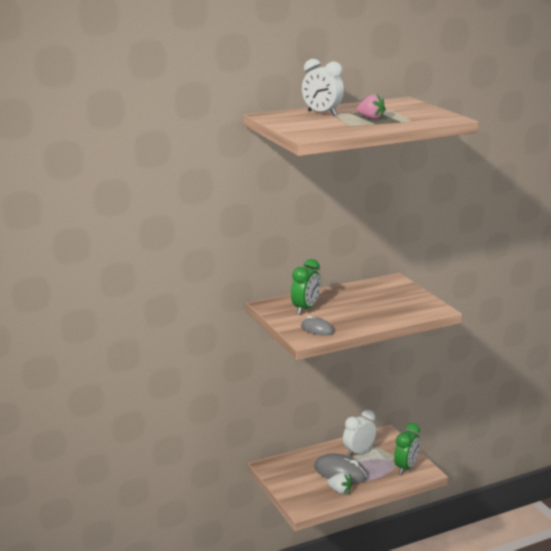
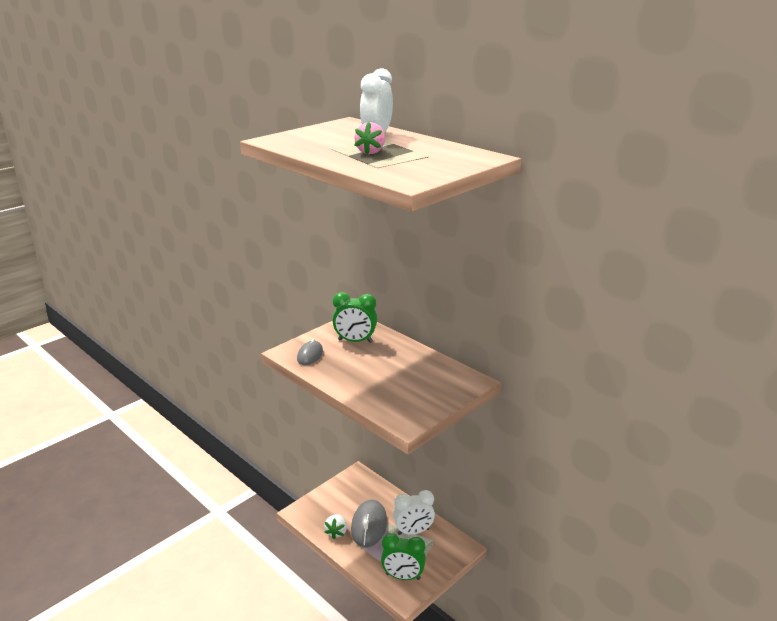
camera: 70 degrees right, 5 degrees up
(358, 452) = (413, 531): white clock -> white clock turned 135 degrees clockwise

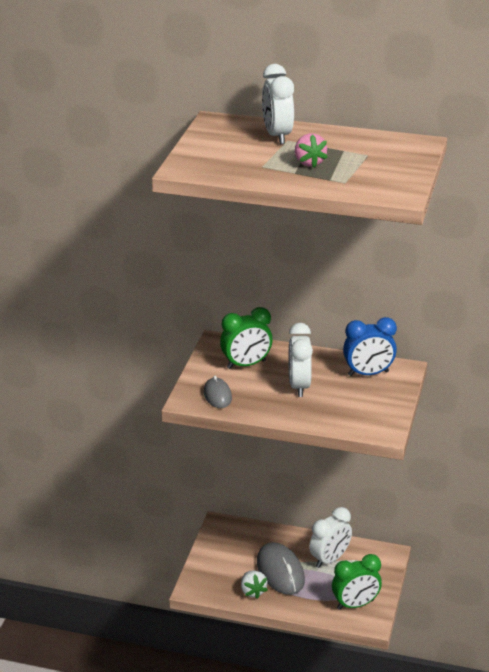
camera: 30 degrees left, 5 degrees up
(376, 368) = (299, 386): none -> white clock
(441, 375) = (368, 373): none -> blue clock

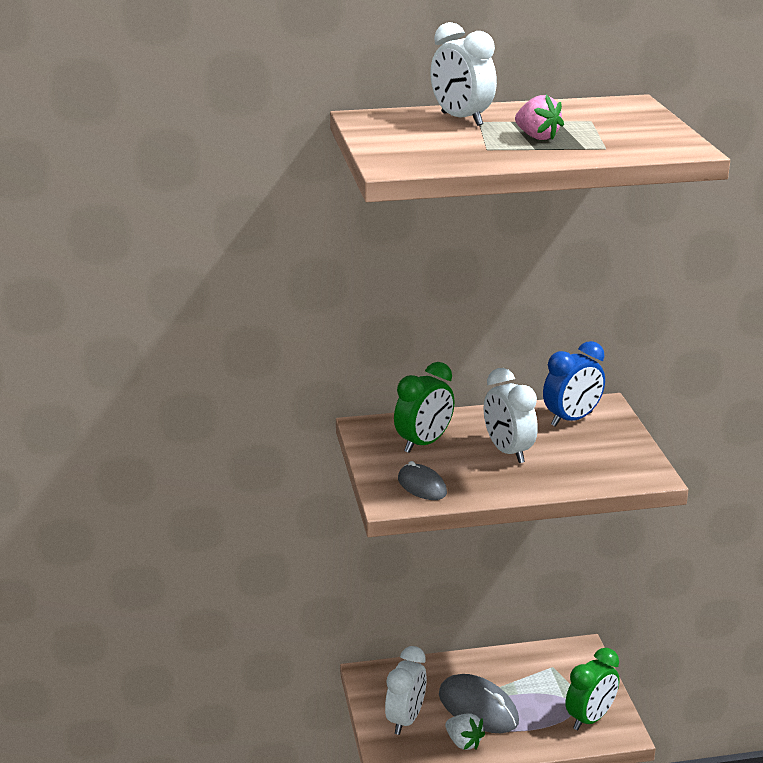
camera: 25 degrees left, 5 degrees down
(329, 559) = (523, 676): white clock -> white clock (405, 719)

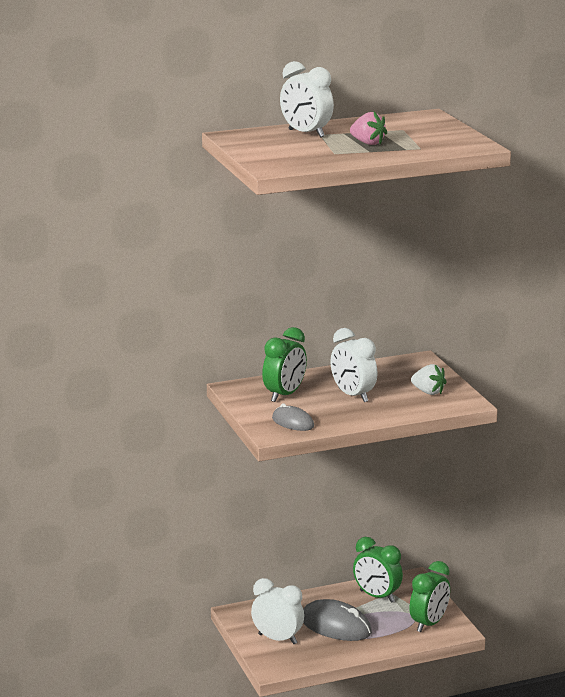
camera: 10 degrees left, 5 degrees down
(405, 719) = (277, 639): white clock -> white clock turned 75 degrees counterclockwise
(463, 742) = (329, 649): white strawberry -> white strawberry (428, 392)
(535, 671) = (377, 596): none -> green clock
(571, 419) = (397, 370): blue clock -> none

